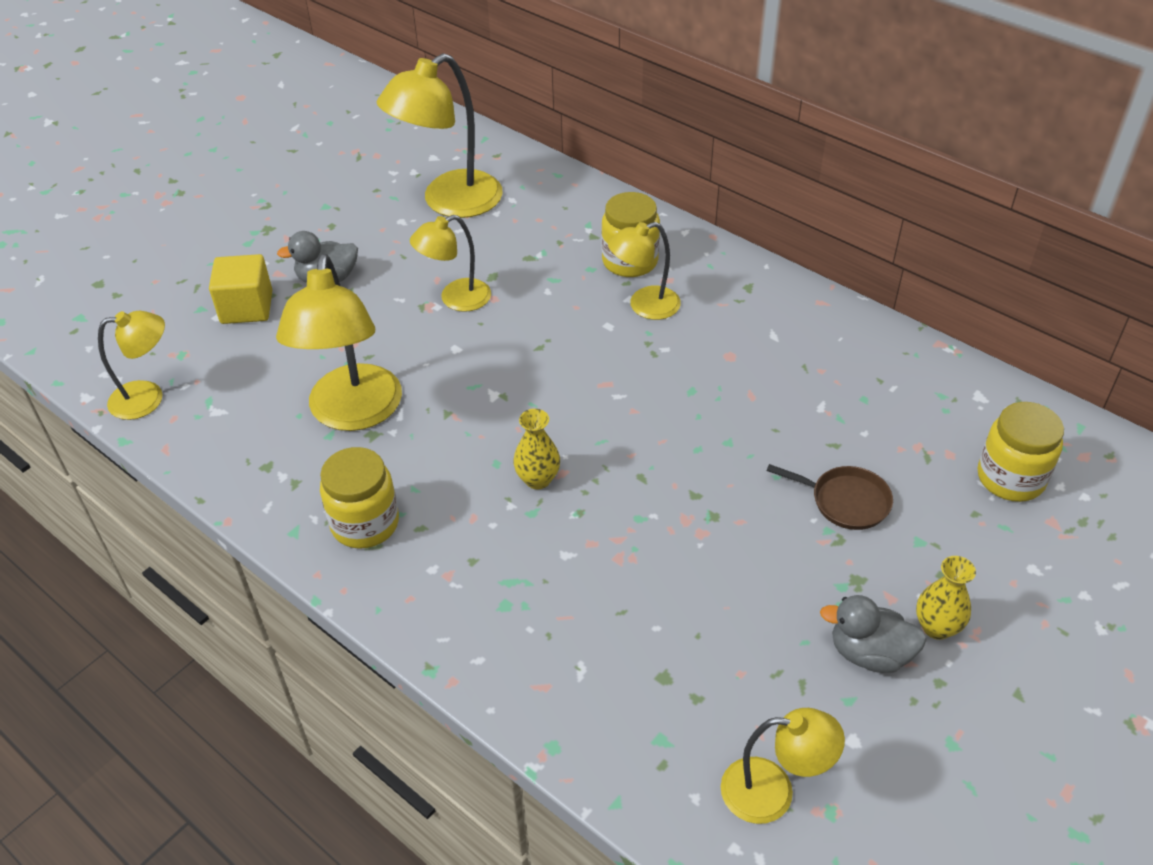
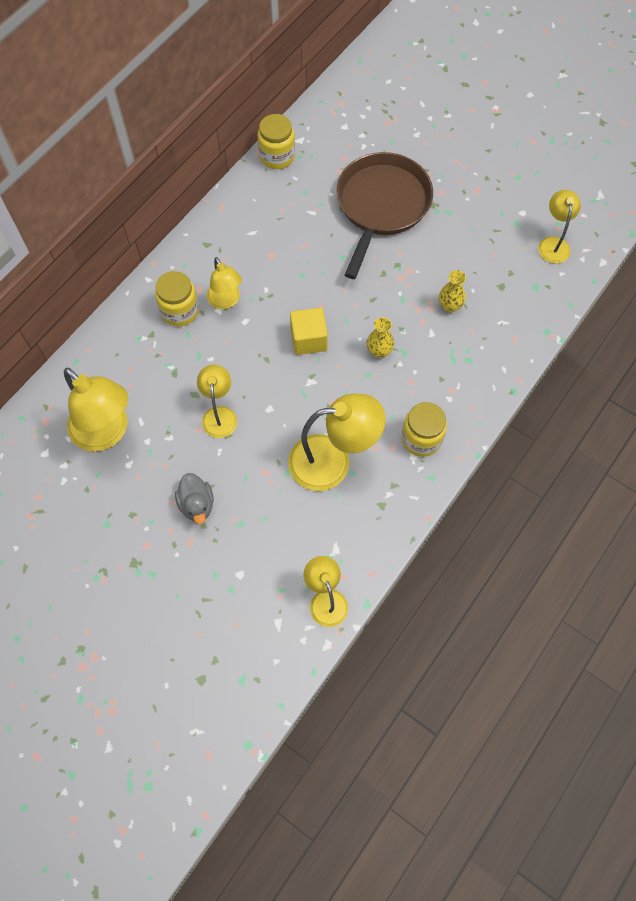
camera: 95 degrees left, 20 degrees up
(246, 307) = (229, 555): yellow cube -> yellow cube (309, 339)
(455, 299) = (219, 415): yellow lamp -> yellow lamp turned 150 degrees counterclockwise
(846, 501) = (381, 205): brown pan -> brown pan, size x2.32
(869, 653) = (475, 203): grey duck -> none
(936, 627) = (456, 175): yellow vase -> yellow vase (449, 306)
(1010, 478) = (359, 135): yellow jar -> yellow jar (277, 156)

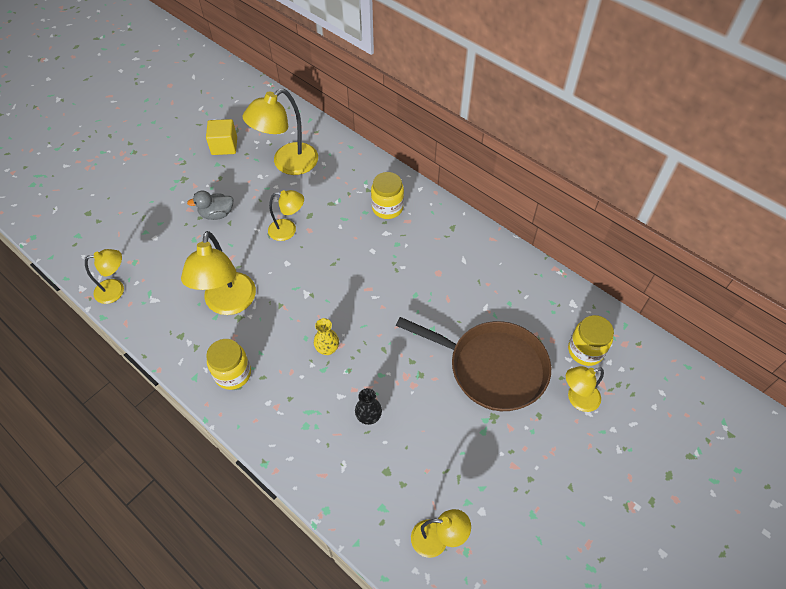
camera: 95 degrees right, 10 degrees down
(226, 301) = (393, 238): yellow lamp -> yellow lamp (577, 399)
(277, 156) = (551, 283): yellow jar -> yellow jar (585, 350)
(309, 339) = (347, 295): yellow cube -> yellow cube (224, 146)
(449, 306) = (368, 417): yellow vase -> black vase

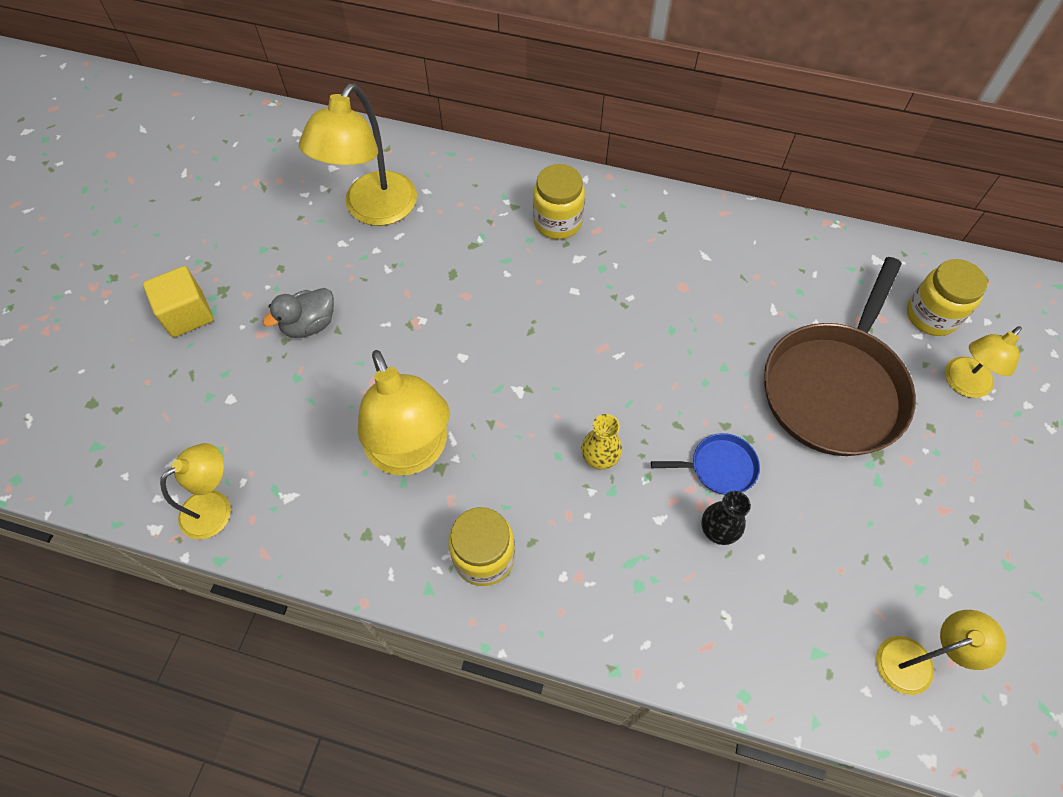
camera: 25 degrees left, 5 degrees up
(224, 146) = (258, 218): yellow cube -> yellow cube (187, 314)
(288, 230) = (434, 307): yellow lamp -> none
(393, 383) = (719, 467): none -> blue pan
(492, 368) = (835, 388): brown pan -> brown pan turned 120 degrees clockwise

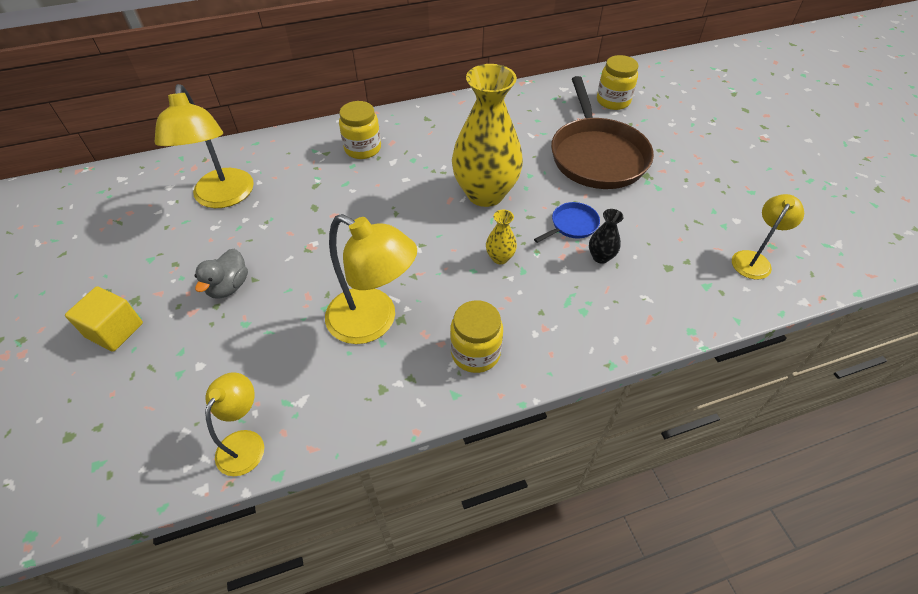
camera: 35 degrees left, 10 degrees down
(650, 363) = (485, 193): none -> yellow vase
(962, 384) = (656, 124): yellow lamp -> none

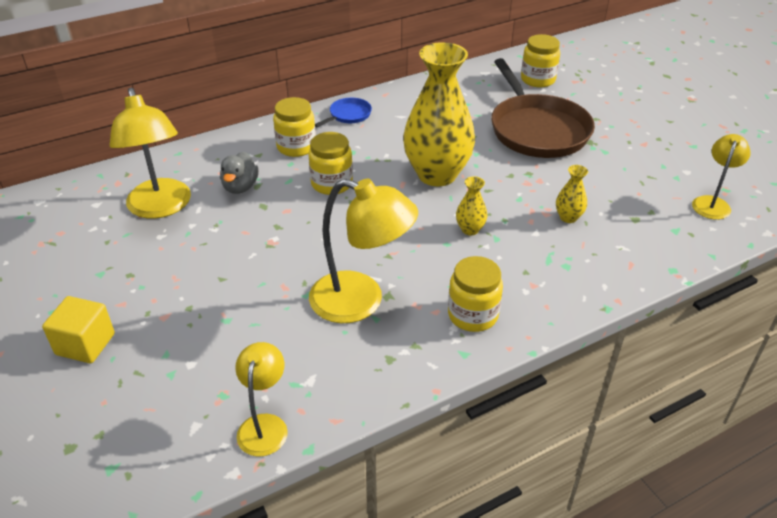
camera: 10 degrees left, 10 degrees down
(228, 286) = (196, 288): grey duck -> grey duck (240, 187)
(383, 191) = (332, 184): none -> yellow jar
(572, 225) = (532, 193): blue pan -> blue pan (348, 115)
(600, 257) = (568, 217): black vase -> yellow vase

